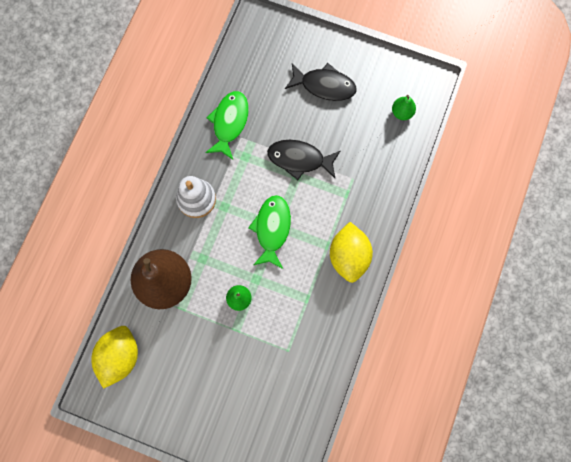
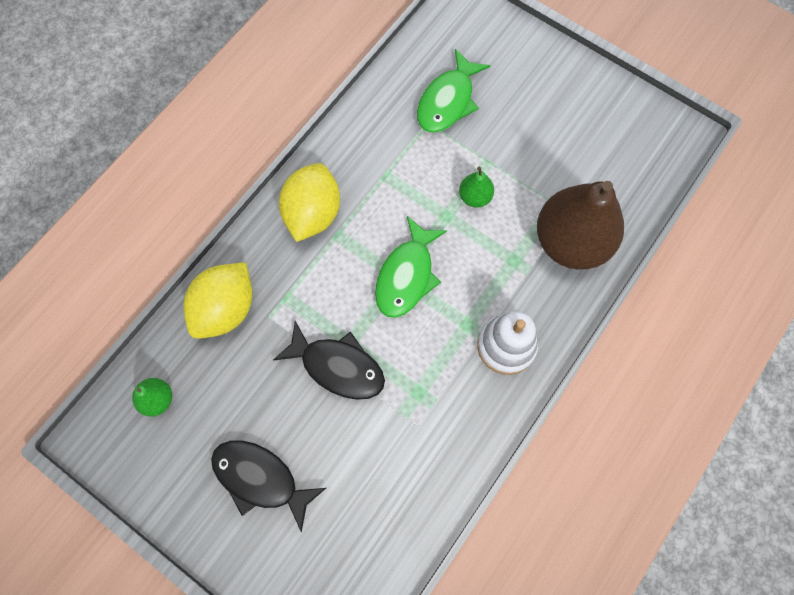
camera: 165 degrees left, 5 degrees down
(120, 356) = (645, 167): yellow lemon -> yellow lemon (226, 309)
(229, 123) = (430, 455): green fish -> green fish (448, 101)

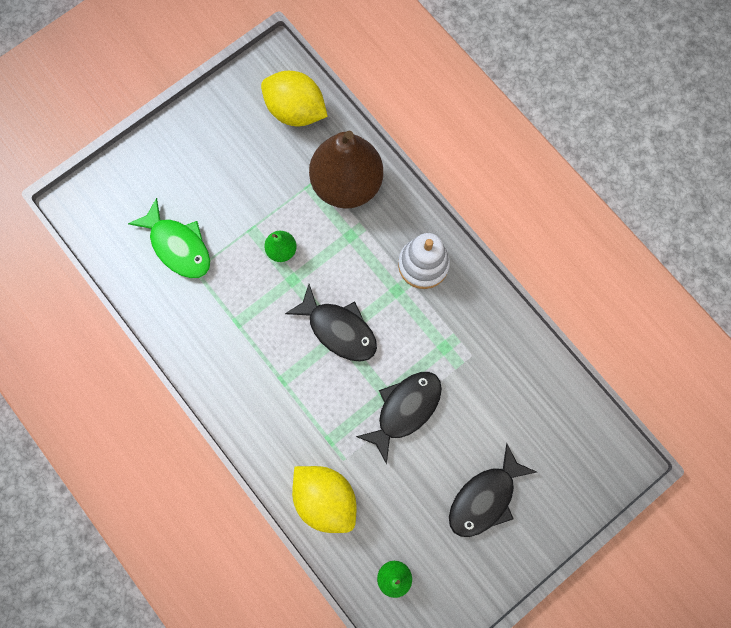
camera: 75 degrees left, 5 degrees up
(313, 213) = (255, 398): yellow lemon -> yellow lemon (296, 111)
(407, 275) = (338, 329): green fish -> black fish

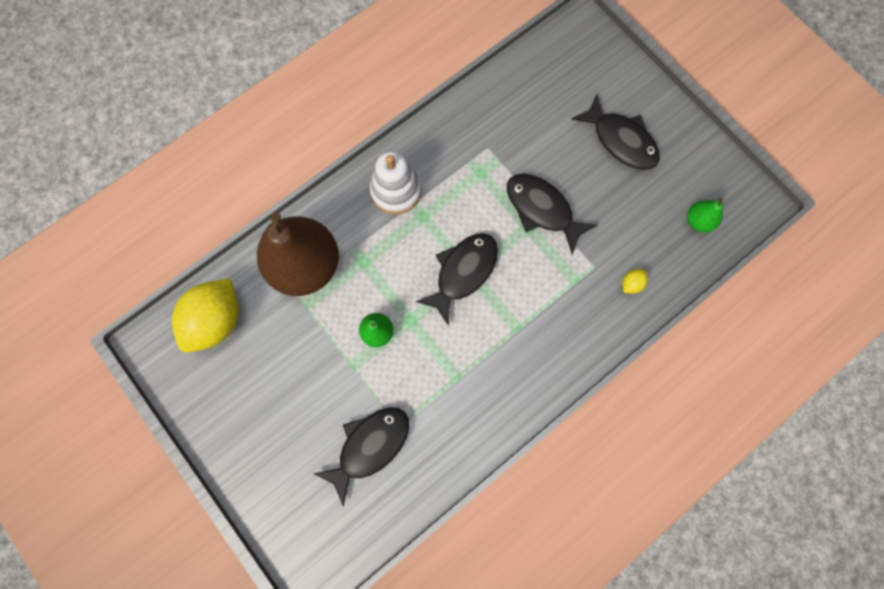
camera: 90 degrees left, 0 degrees up
(178, 246) = (370, 446): green fish -> black fish
(325, 498) = (631, 284): yellow lemon -> yellow lemon, size x0.40

